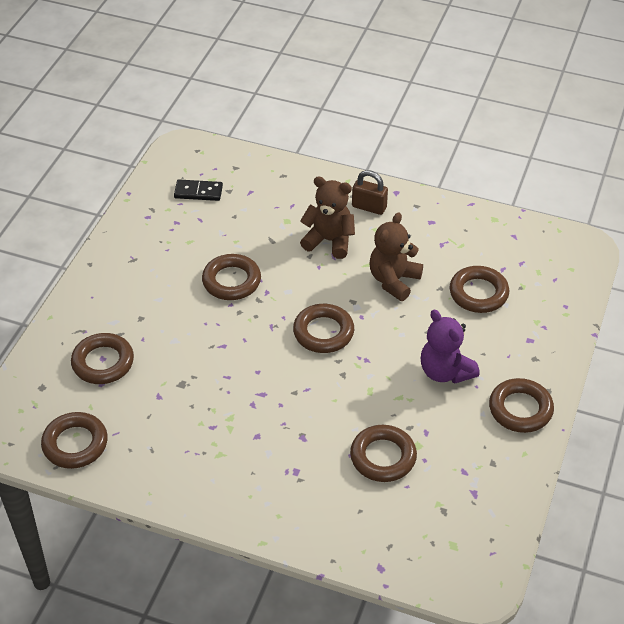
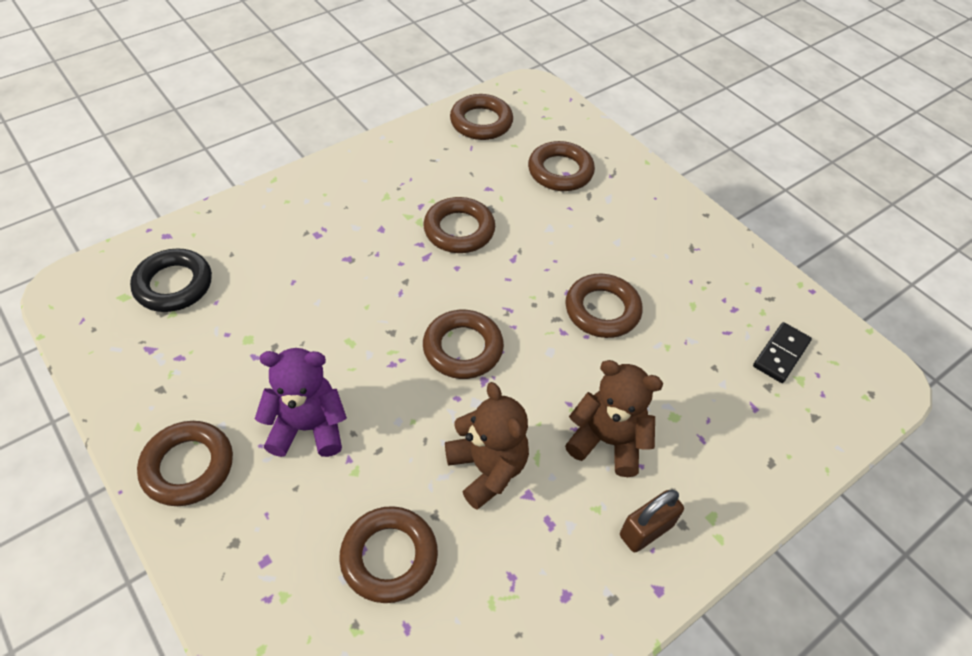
camera: 120 degrees right, 5 degrees up
(329, 241) = (607, 441): brown teddy bear -> brown teddy bear turned 120 degrees counterclockwise
(383, 457) = (264, 303): brown ring -> brown ring (459, 230)
(417, 523) = (174, 285): none -> black ring

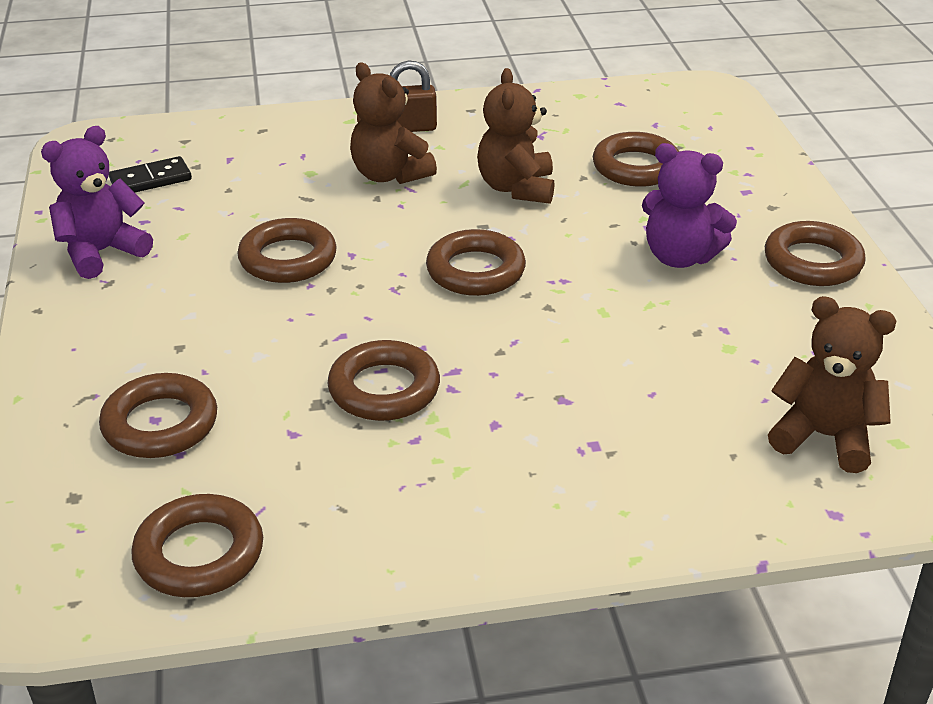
camera: 150 degrees left, 15 degrees down
(174, 285) = (824, 437): black ring -> brown teddy bear
(725, 270) = (102, 252): none -> purple teddy bear

